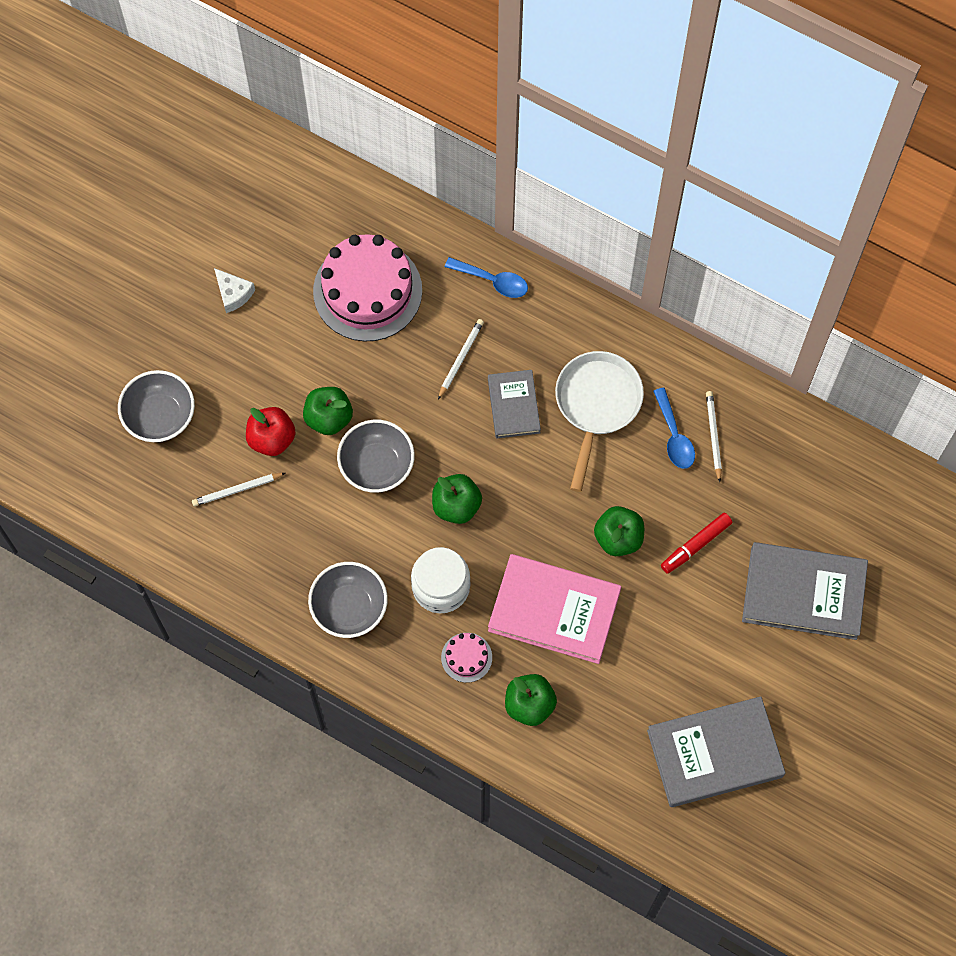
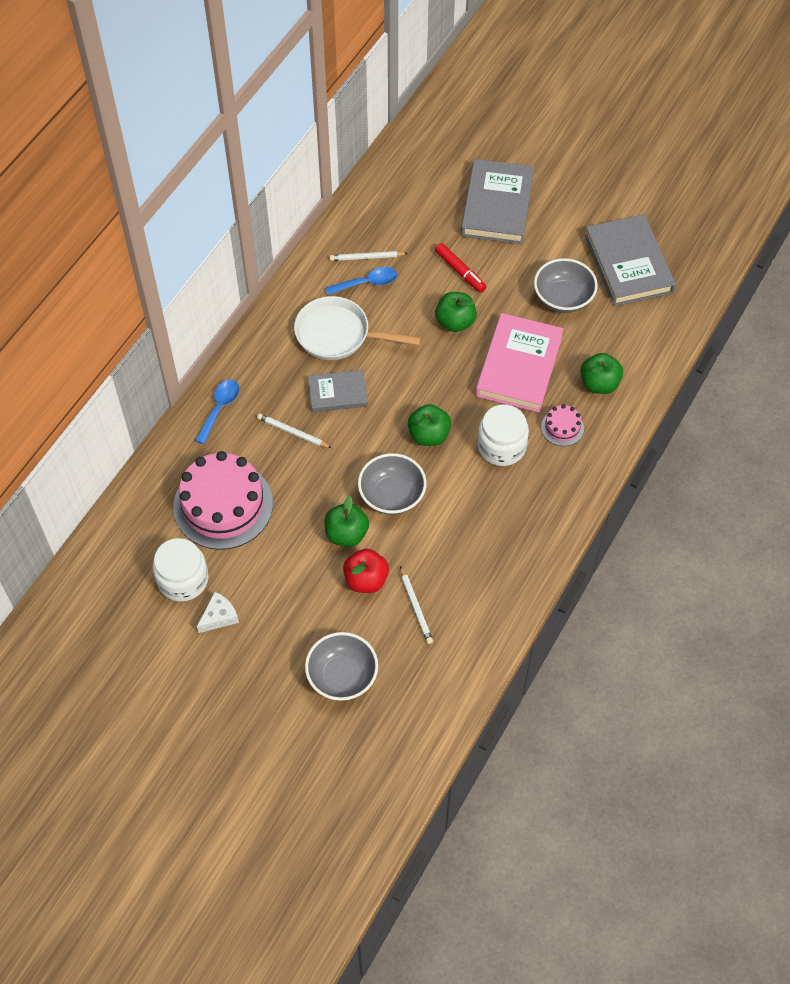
camera: 90 degrees left, 10 degrees down
(278, 256) = (183, 579): none -> white jar
(349, 607) = (523, 514): grey bowl -> grey bowl (563, 298)

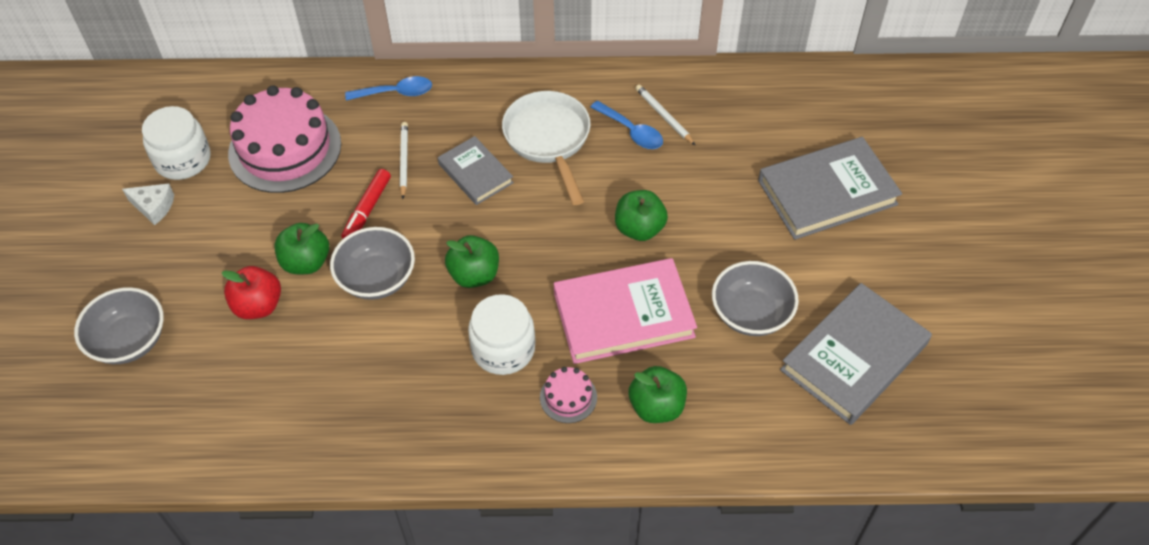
camera: 60 degrees right, 5 degrees down
(416, 607) = (246, 366): white pencil -> none
(460, 271) = (710, 202): red marker -> red marker (367, 209)

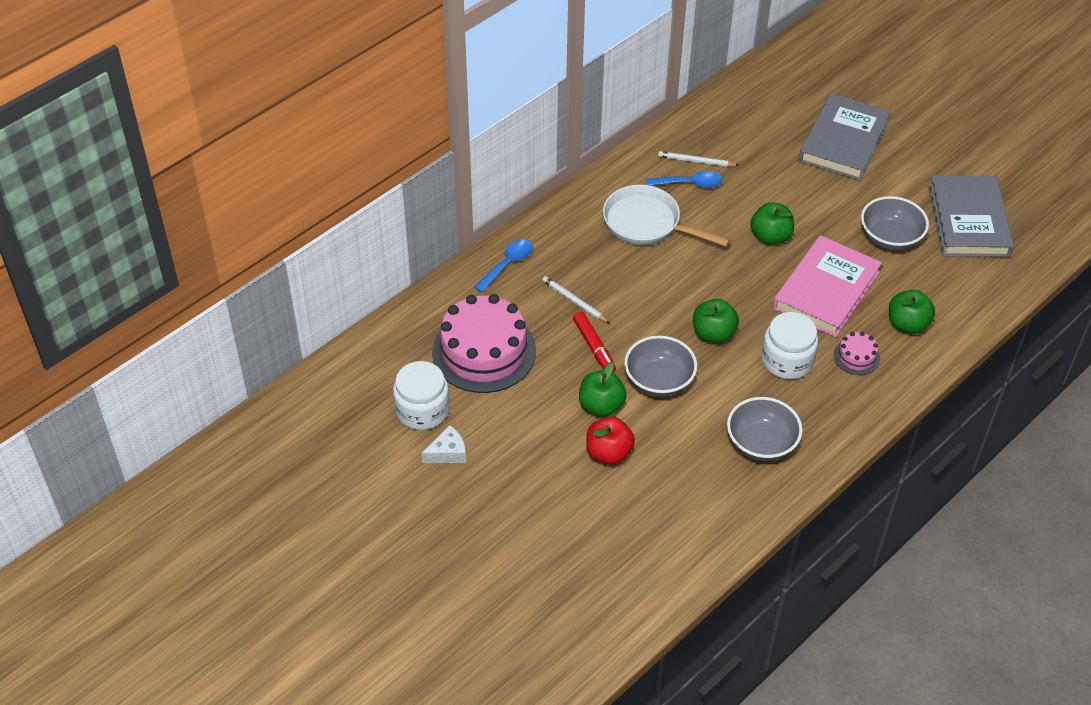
camera: 45 degrees left, 5 degrees down
(129, 341) = (557, 538): grey bowl -> grey bowl (761, 443)
(475, 173) = (630, 276): grey book -> none

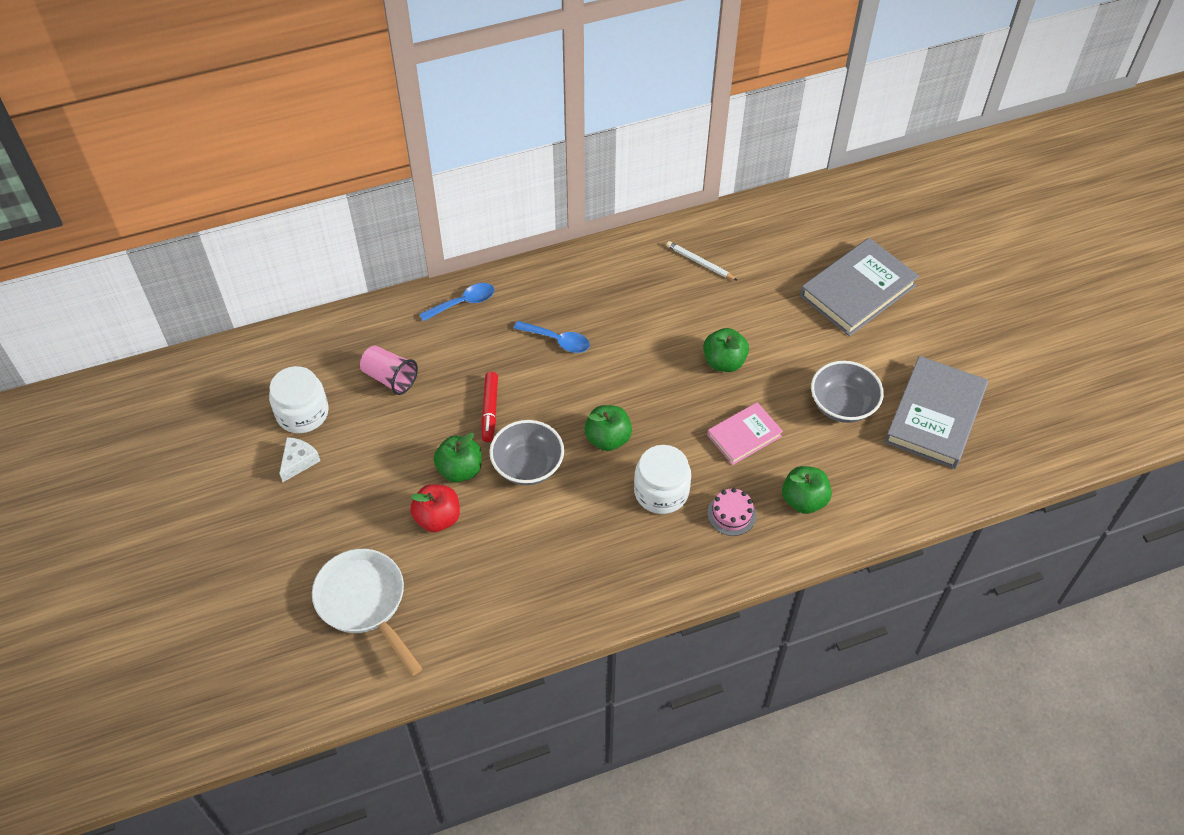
camera: 25 degrees right, 5 degrees up
(448, 452) = (298, 461): white cheese -> white cheese turned 60 degrees counterclockwise
(484, 351) = (390, 378): pink cake -> pink cup
(574, 301) = (500, 360): white pencil -> none
(647, 224) = (614, 308): white pan -> white pan (364, 603)
(690, 184) = (679, 283): blue spoon -> blue spoon (558, 340)
(761, 443) = (584, 565): grey bowl -> none
(826, 290) = (744, 436): pink book -> pink book, size x0.58

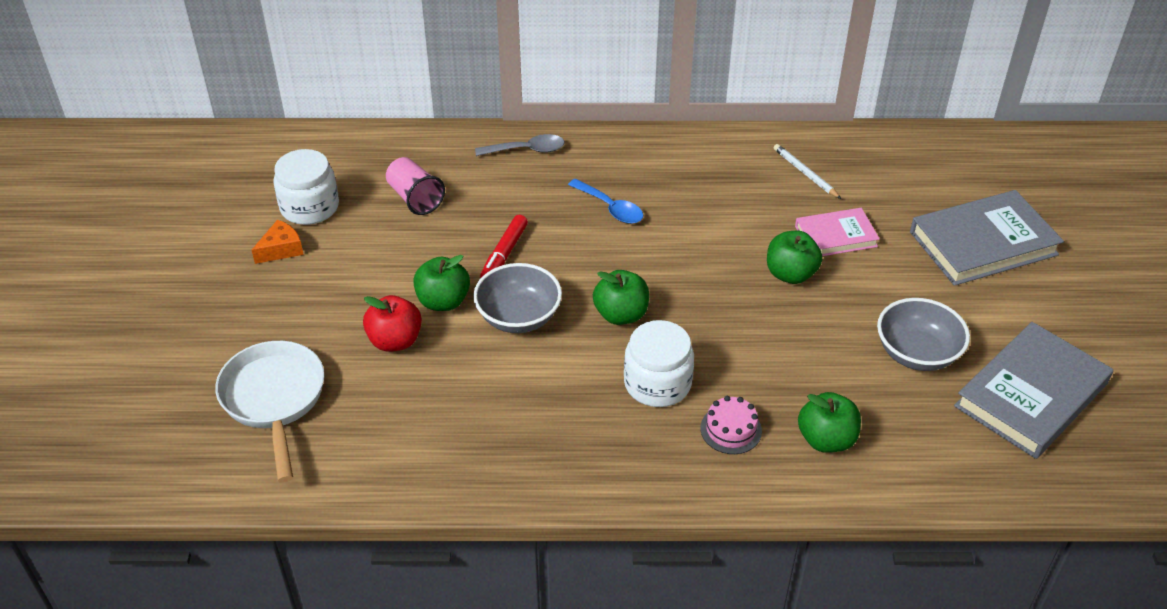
camera: 20 degrees right, 10 degrees down
(298, 461) = (281, 249): white cheese -> orange cheese
(463, 303) = (527, 150): blue spoon -> grey spoon
(744, 436) = (782, 353): pink book -> pink book (835, 236)

